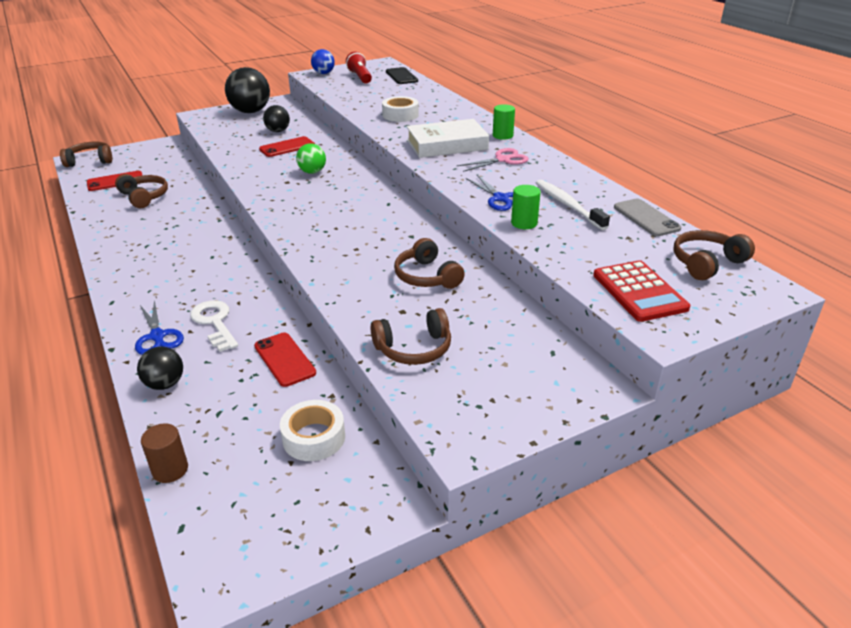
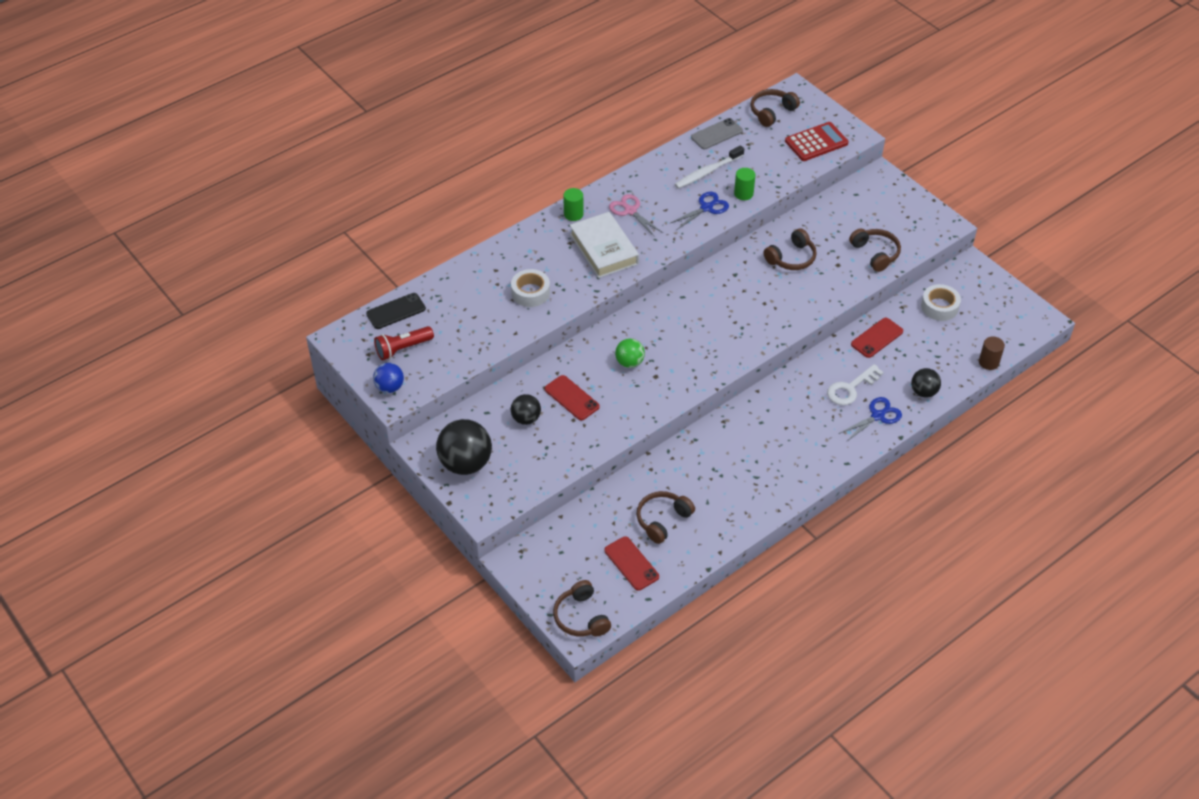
camera: 100 degrees left, 15 degrees up
(707, 263) = (772, 112): brown headphones -> brown headphones turned 90 degrees clockwise

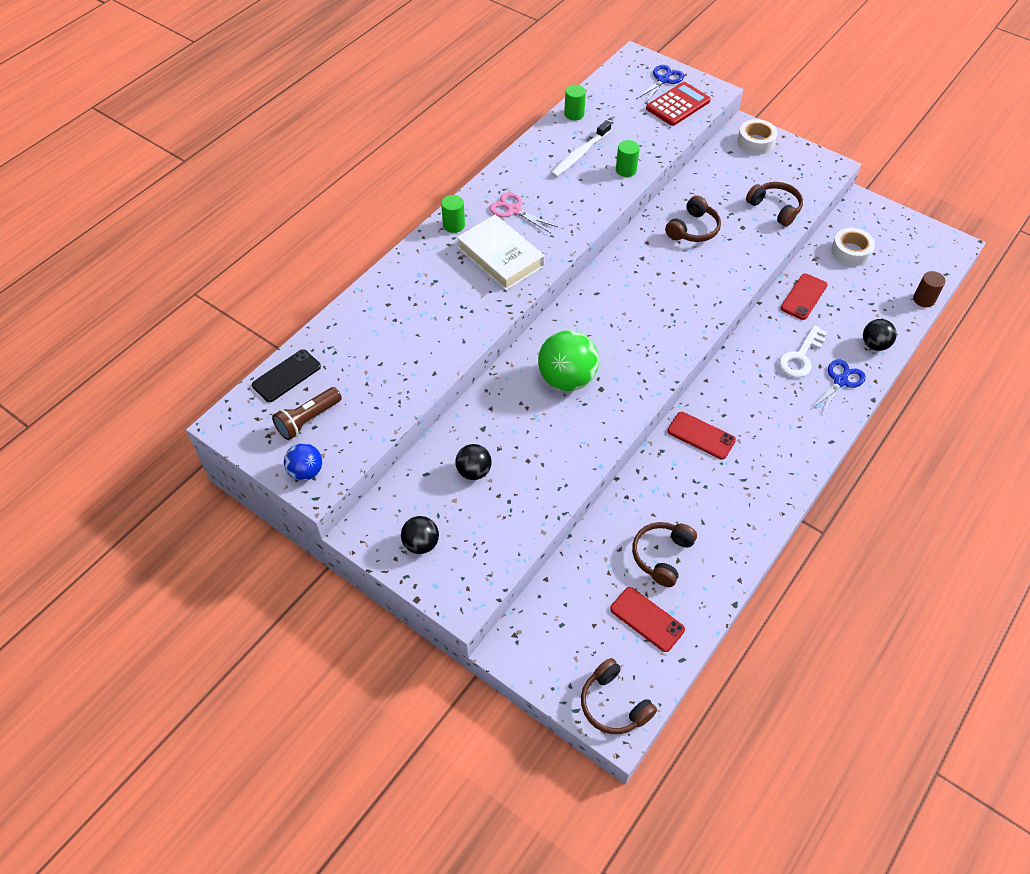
camera: 15 degrees left, 5 degrees up
(403, 349) = (308, 420): red flashlight -> brown flashlight
(465, 463) = (421, 544): black ball -> black ball, size x0.56
(530, 292) = (436, 322): white tape -> white tape (755, 142)
(572, 398) = (517, 435): red phone -> red phone (701, 435)
(629, 362) = (567, 379): green ball -> green ball, size x1.78
(706, 208) = (593, 191): blue scissors -> blue scissors (663, 80)
(716, 134) = (574, 114): grey phone -> green cylinder
(772, 112) = (621, 82): brown headphones -> none

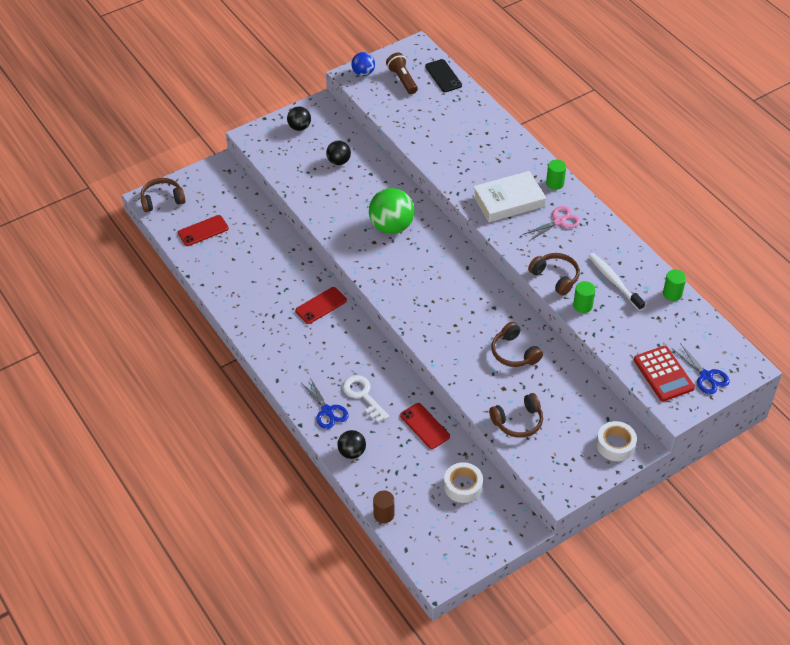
camera: 110 degrees right, 5 degrees down
(662, 556) = (240, 252): brown headphones -> brown headphones (555, 277)

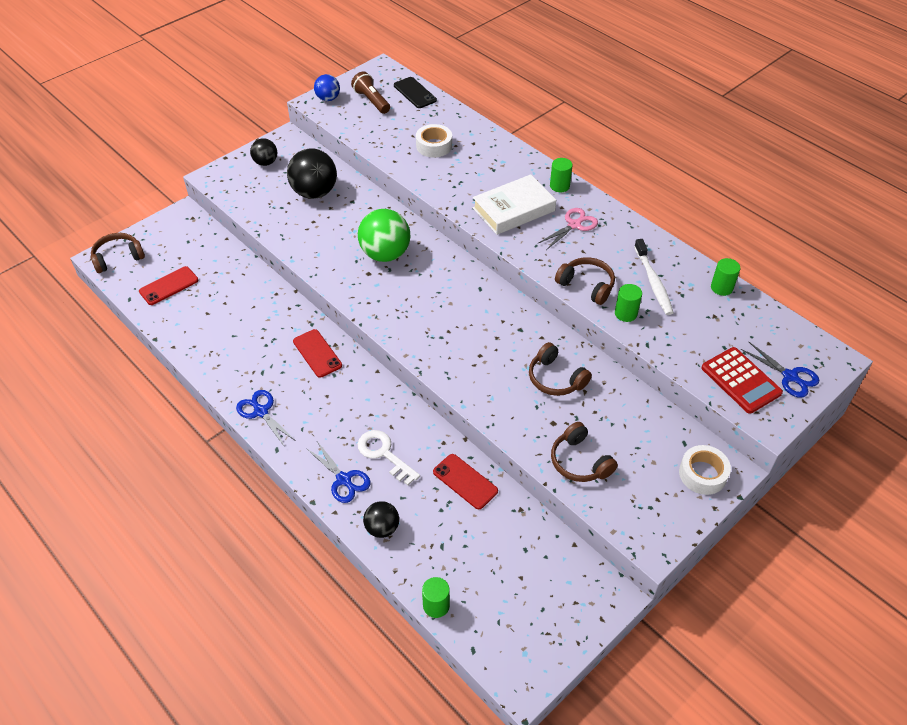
camera: 10 degrees left, 0 degrees up
(268, 348) = (261, 411): none -> blue scissors
(321, 305) = (317, 353): red phone -> red phone turned 75 degrees counterclockwise
(338, 161) = (314, 192): black ball -> black ball, size x1.78
(384, 514) = (436, 605): brown cylinder -> green cylinder
(463, 486) = (527, 552): white tape -> white tape (434, 146)
(518, 421) = (580, 461): brown headphones -> brown headphones turned 90 degrees clockwise
(614, 281) = (653, 282): white toothbrush -> white toothbrush turned 150 degrees counterclockwise

